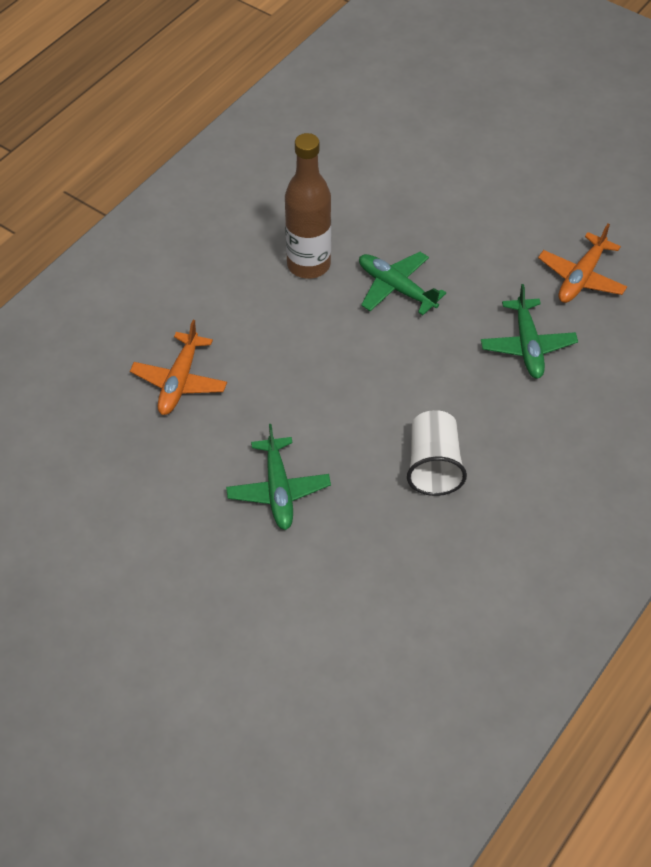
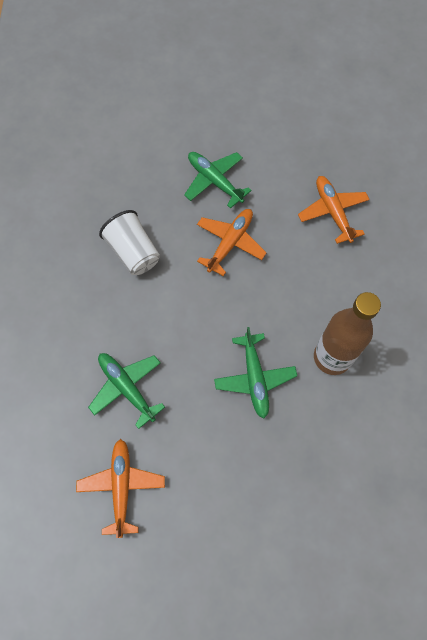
camera: 145 degrees right, 15 degrees up
(318, 414) = (230, 243): none -> orange plane
(396, 288) = (254, 378): green plane -> green plane turned 75 degrees clockwise

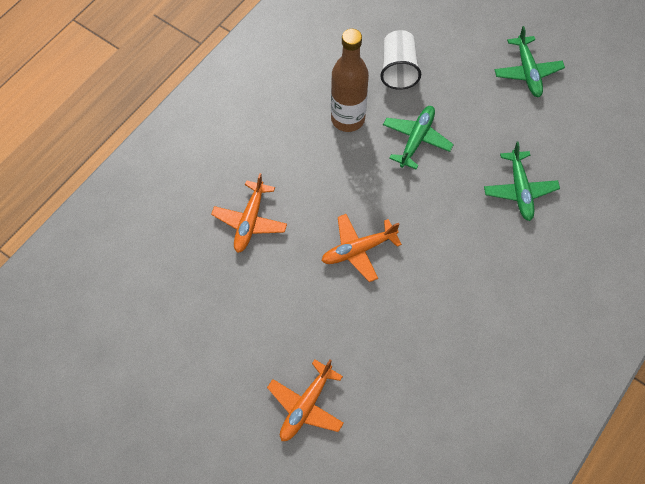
camera: 145 degrees left, 5 degrees down
(122, 486) = (560, 130): orange plane -> orange plane (306, 406)
(133, 252) = (448, 295): white cup -> white cup (398, 69)
(214, 181) = (329, 316): green plane -> green plane (527, 72)

